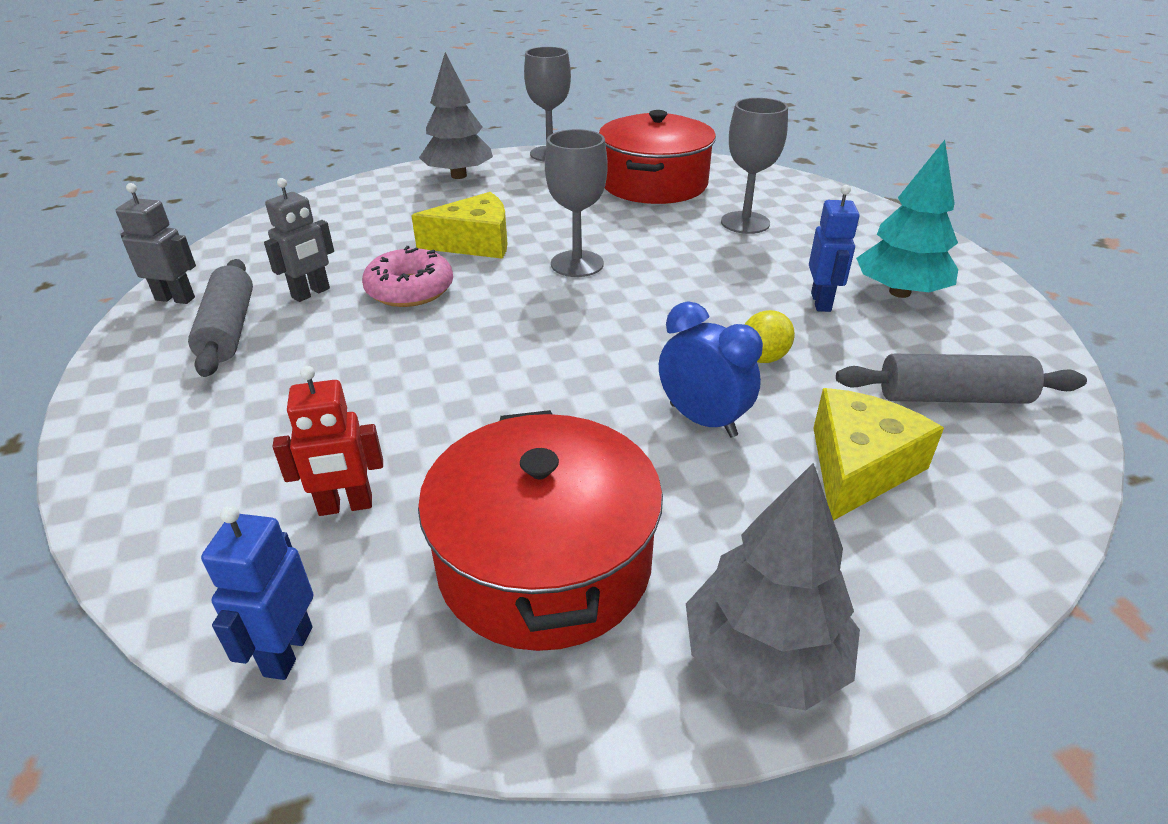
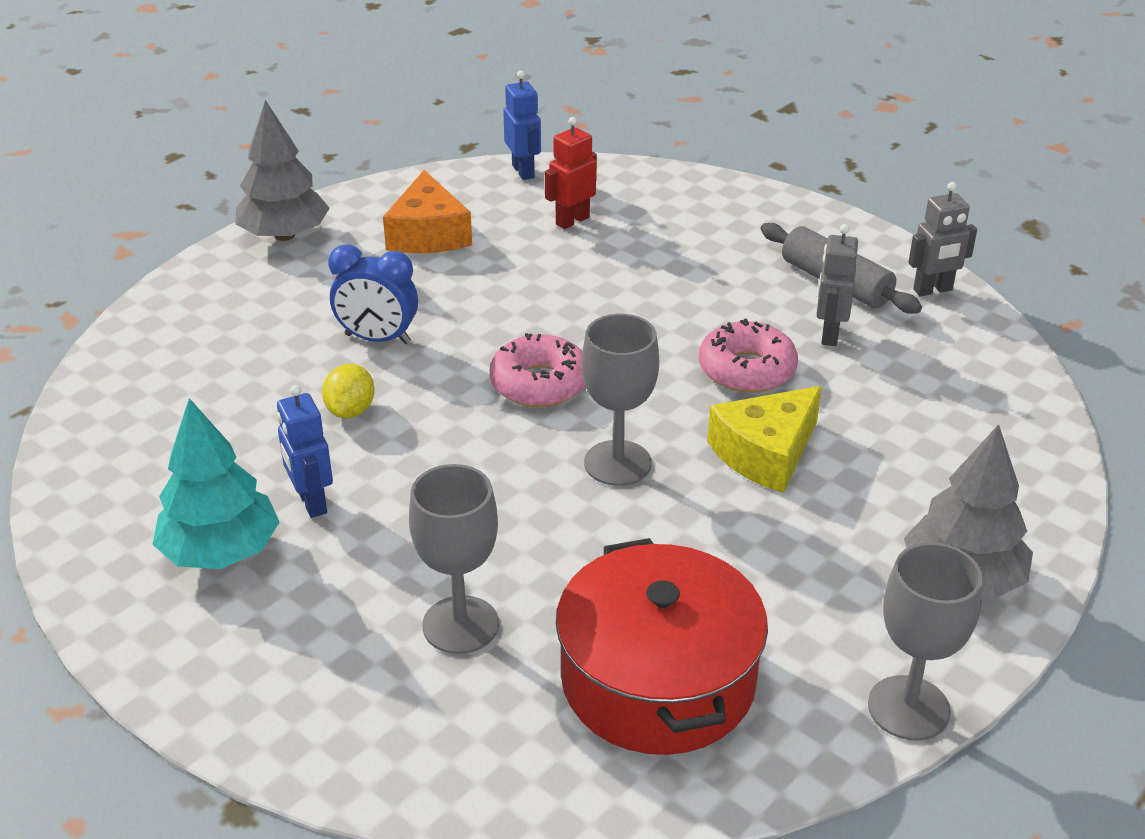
camera: 150 degrees right, 0 degrees up
(544, 562) = (428, 234): red pot -> orange cheese
(580, 329) = (539, 383): none -> pink donut
(859, 467) = (246, 343): yellow cheese -> none
(952, 397) = (168, 426): grey rolling pin -> none

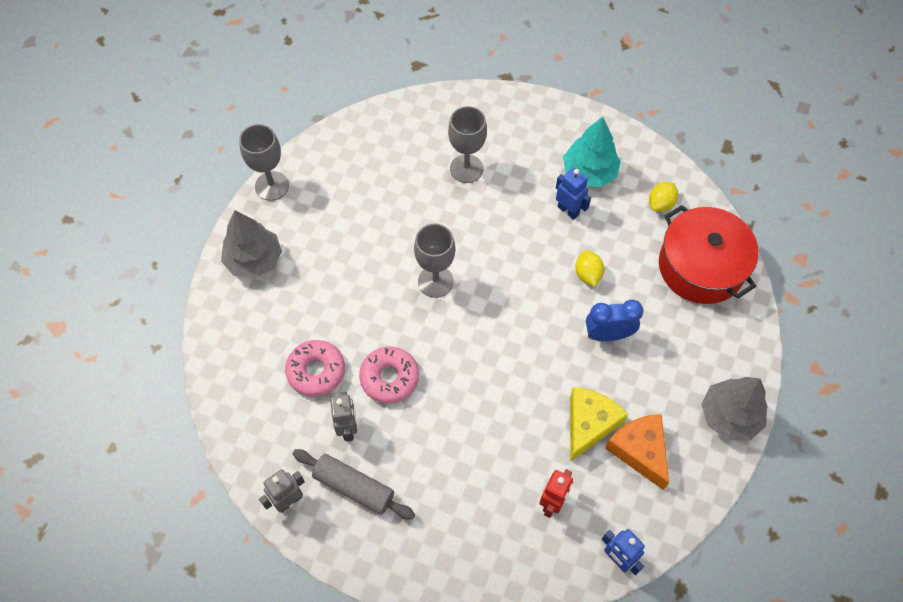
camera: 160 degrees right, 25 degrees up
(139, 470) = (660, 204): none -> yellow lemon
(539, 383) = (500, 327): pink donut -> pink donut (316, 371)
(658, 680) = (375, 168): red pot -> red pot (701, 266)
(765, 453) = (362, 313): yellow cheese -> yellow cheese (589, 424)

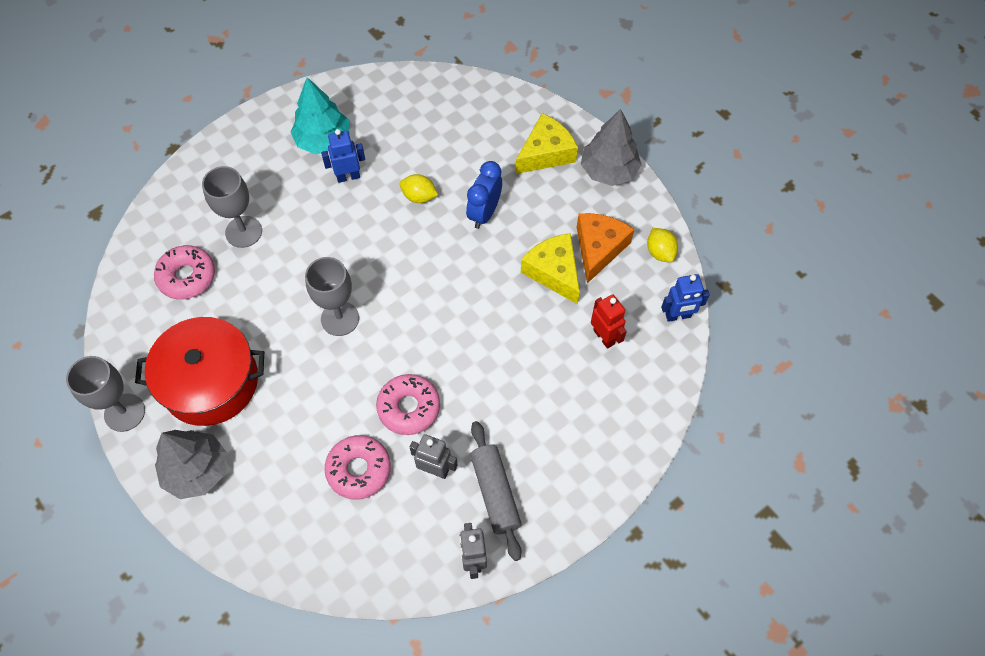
camera: 60 degrees left, 0 degrees up
(354, 487) = (495, 493): grey rolling pin -> grey rolling pin turned 75 degrees counterclockwise
(403, 156) = (187, 277): none -> pink donut
(639, 450) = (599, 248): orange cheese -> orange cheese turned 105 degrees clockwise
(660, 204) = (393, 107): yellow lemon -> yellow lemon (660, 252)
(701, 266) = (470, 114): red pot -> red pot (210, 382)
(707, 351) = (546, 153): none -> yellow cheese

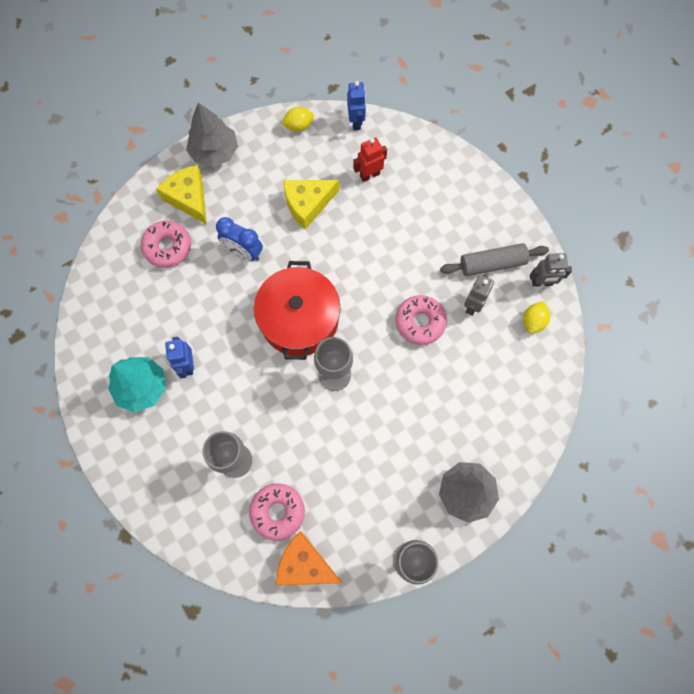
camera: 85 degrees left, 10 degrees up
(210, 382) = (386, 485): red pot -> red pot (299, 319)
(359, 470) = (470, 362): pink donut -> pink donut (167, 247)
(419, 196) = (219, 304): yellow lemon -> yellow lemon (533, 321)
(599, 248) = (289, 169): orange cheese -> orange cheese (304, 564)

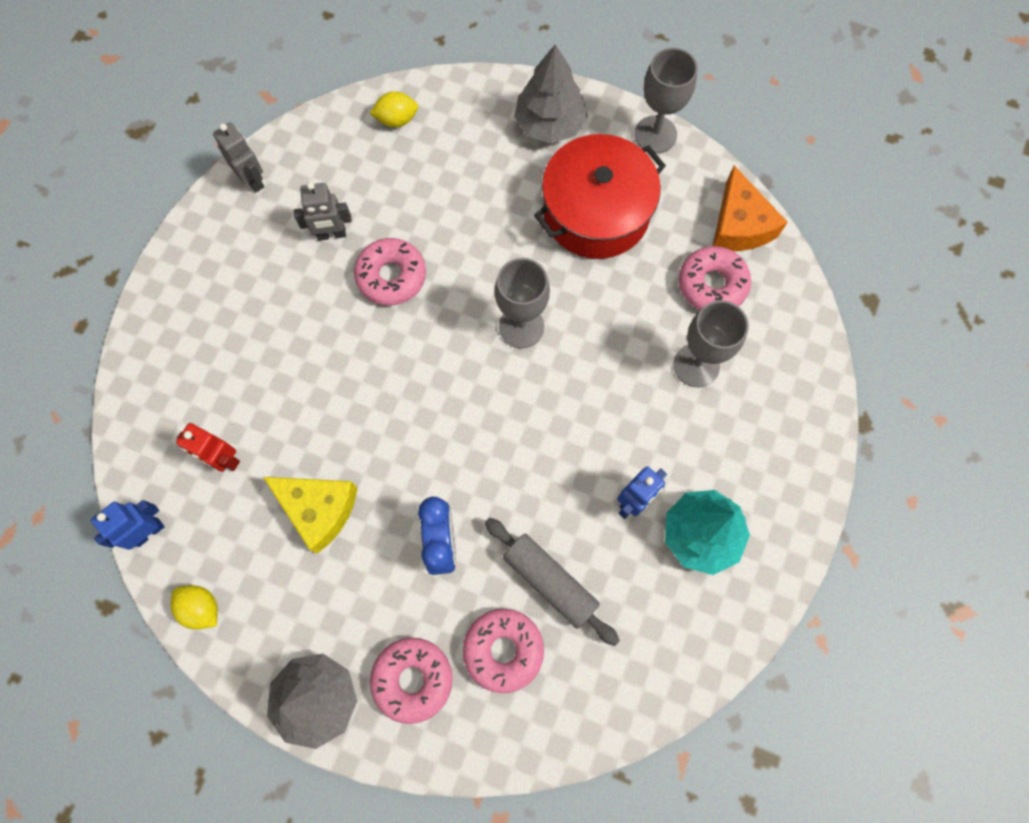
camera: 125 degrees left, 0 degrees up
(188, 198) = (412, 679): yellow cheese -> pink donut
(299, 319) = (482, 411): red pot -> red pot (596, 212)
(492, 264) = (262, 243): grey rolling pin -> grey rolling pin (550, 581)
(533, 321) = (309, 163): yellow lemon -> yellow lemon (396, 120)

